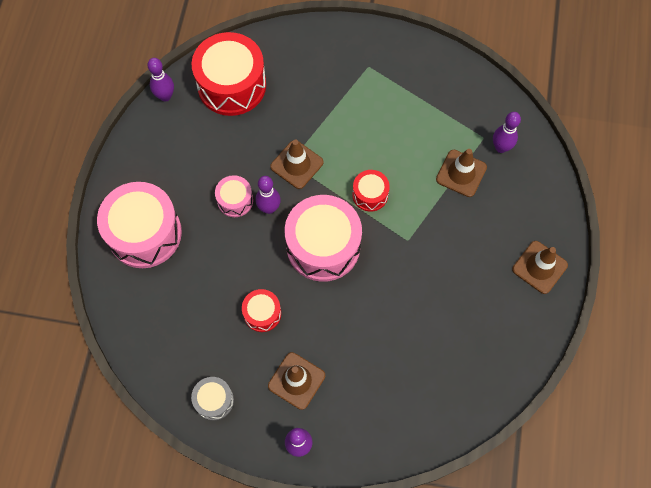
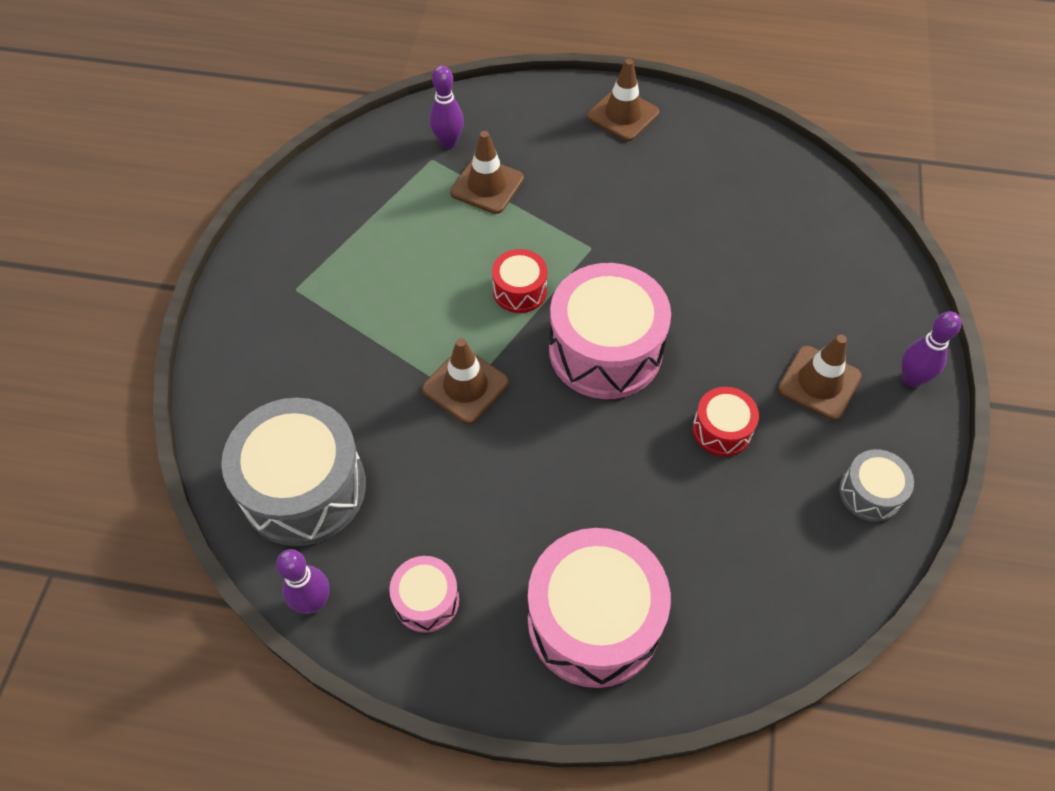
camera: 90 degrees left, 10 degrees down
(232, 85) = (304, 488): red drum -> grey drum
(235, 200) = (529, 475): pink drum -> pink drum (426, 600)
(269, 208) = (543, 424): purple bowling pin -> none

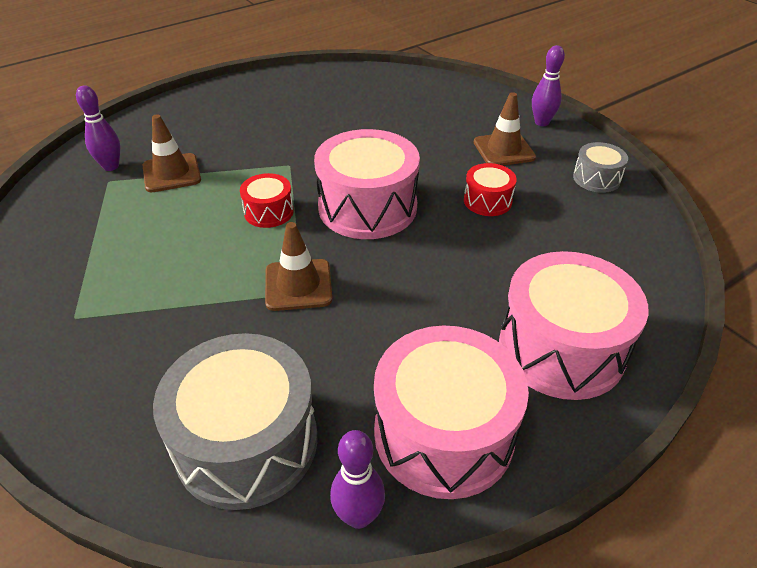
camera: 45 degrees left, 15 degrees down
(426, 600) = (443, 433): pink drum -> pink drum, size x2.02
(623, 115) = (225, 97): brown traffic cone -> none

